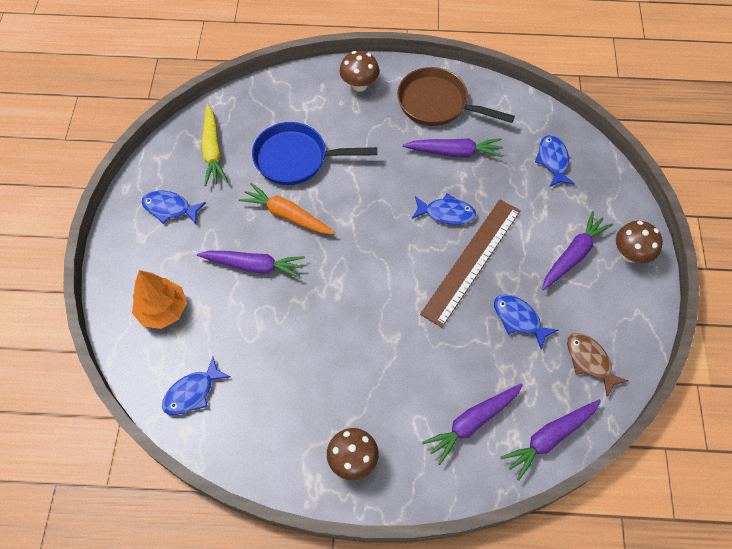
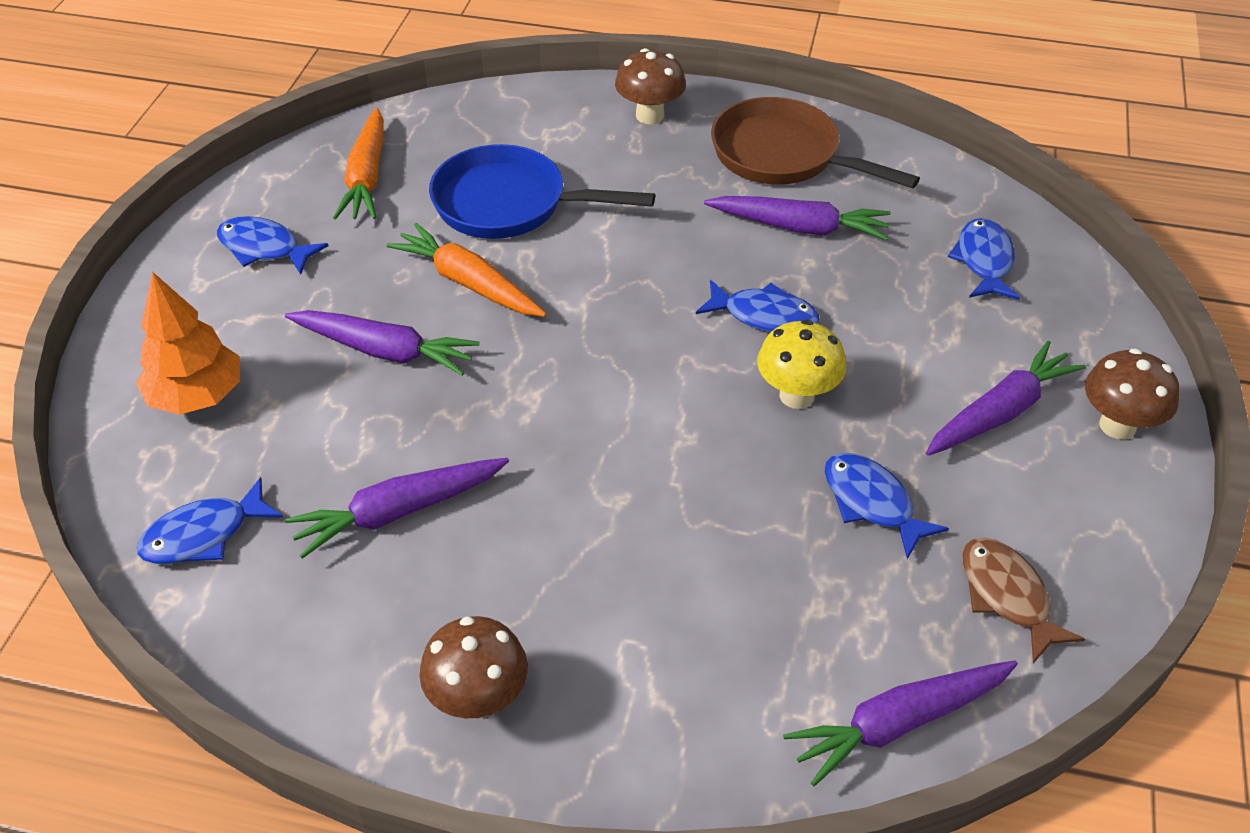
camera: 10 degrees right, 15 degrees down
(213, 151) = (366, 177): yellow carrot -> orange carrot
(471, 261) = (797, 395): brown ruler -> yellow mushroom
(472, 422) = (740, 669): purple carrot -> purple carrot (398, 512)

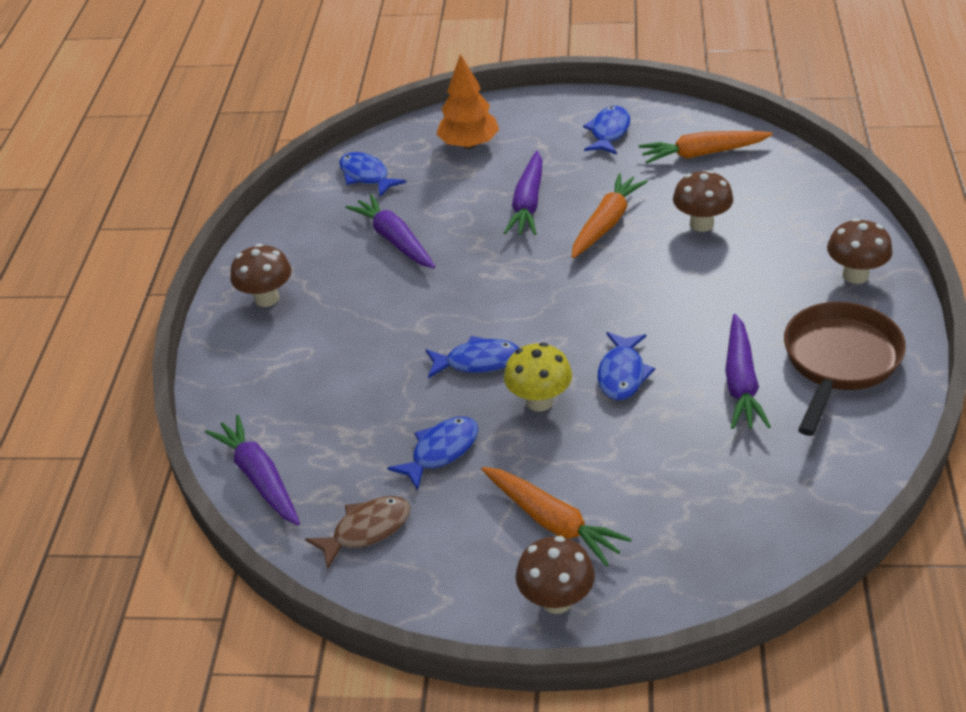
camera: 85 degrees right, 5 degrees down
(509, 204) = (701, 224): blue pan -> brown mushroom
(984, 261) = (744, 506): blue fish -> blue fish (478, 362)
(1000, 412) = (552, 522): purple carrot -> orange carrot

